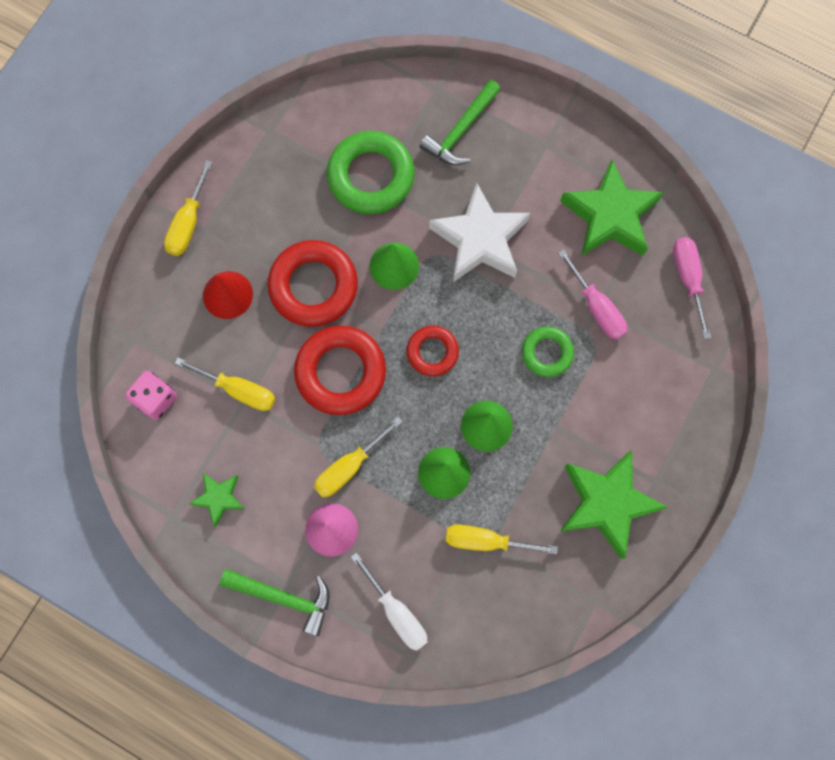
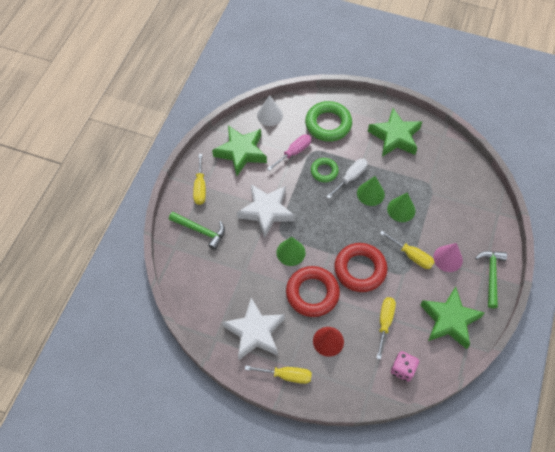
camera: 100 degrees left, 15 degrees down
(219, 498) = (449, 320): green star -> green star, size x1.95
(267, 188) = (255, 332): none -> white star
(371, 176) = (237, 274): green ring -> green ring (328, 124)
(397, 612) = (479, 220): white screwdriver -> white screwdriver (350, 177)
(432, 352) = (337, 225): red ring -> none
(485, 540) = (430, 186): yellow screwdriver -> yellow screwdriver (200, 187)
(688, 279) = (269, 115): pink screwdriver -> white cone

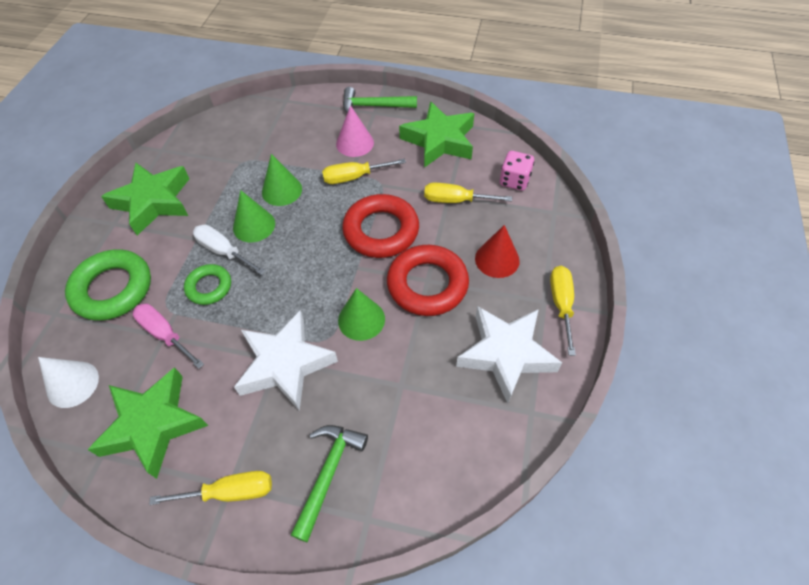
camera: 95 degrees left, 5 degrees down
(411, 256) = (354, 177): yellow screwdriver -> yellow screwdriver turned 135 degrees counterclockwise

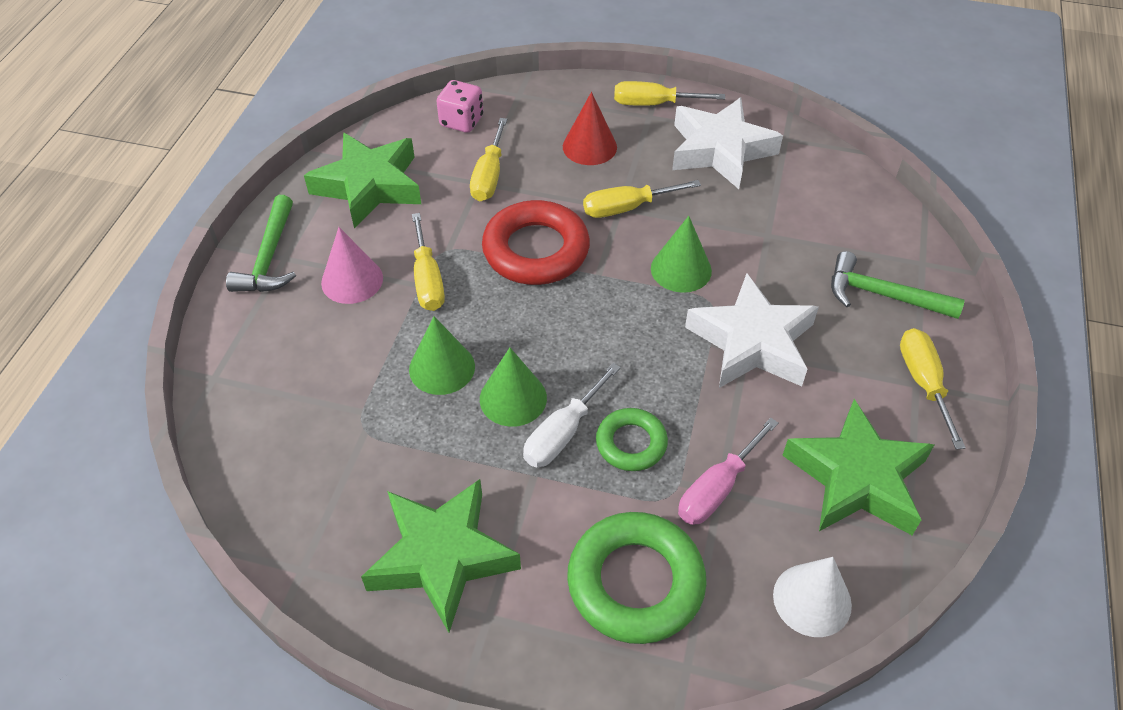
camera: 90 degrees left, 5 degrees down
(427, 284) = (626, 208): red ring -> yellow screwdriver

